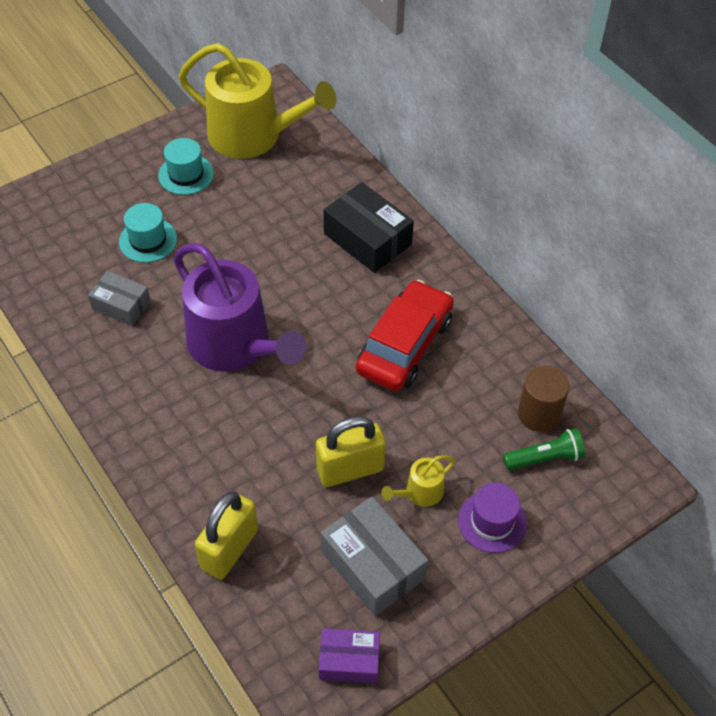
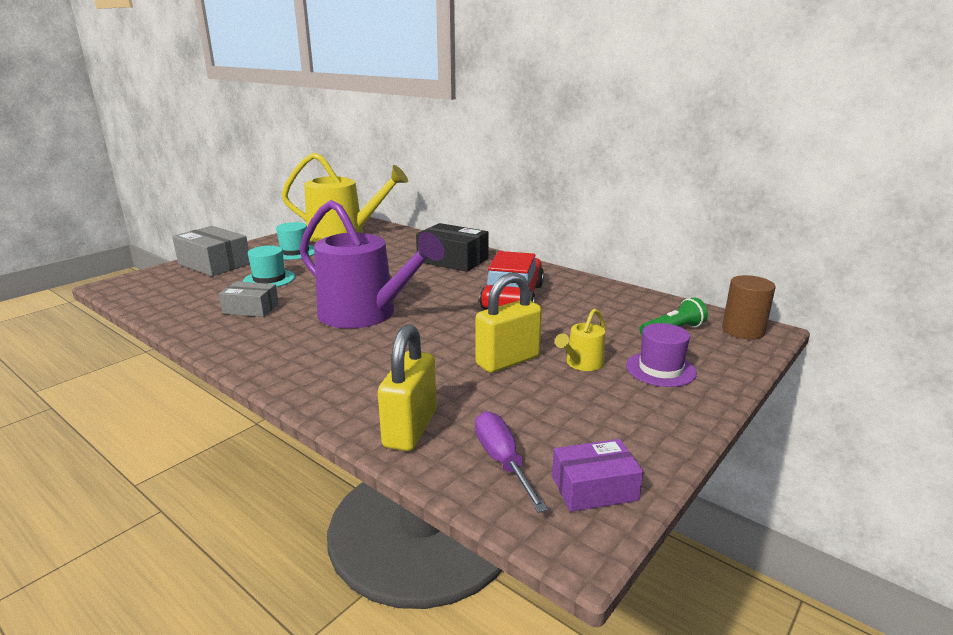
camera: 15 degrees left, 30 degrees down
(290, 609) = (502, 460): none -> purple screwdriver
(372, 565) = (569, 413): grey box -> grey box (214, 264)
(538, 414) = (647, 312): brown cylinder -> brown cylinder (743, 330)

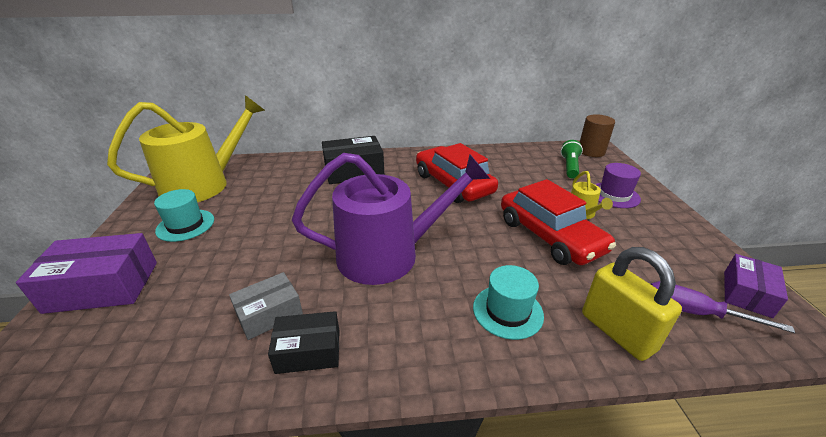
camera: 45 degrees left, 10 degrees up
(214, 264) = (103, 286): grey box -> purple box
(235, 332) = (308, 351): none -> black box
(269, 279) = (219, 269): turquoise hat -> turquoise hat (507, 311)
(507, 361) = (549, 236): yellow padlock -> red car

